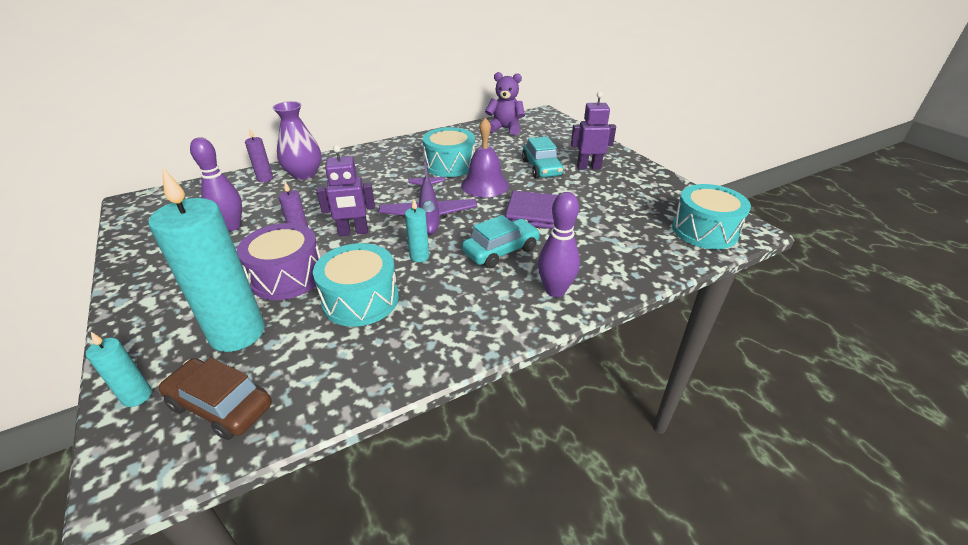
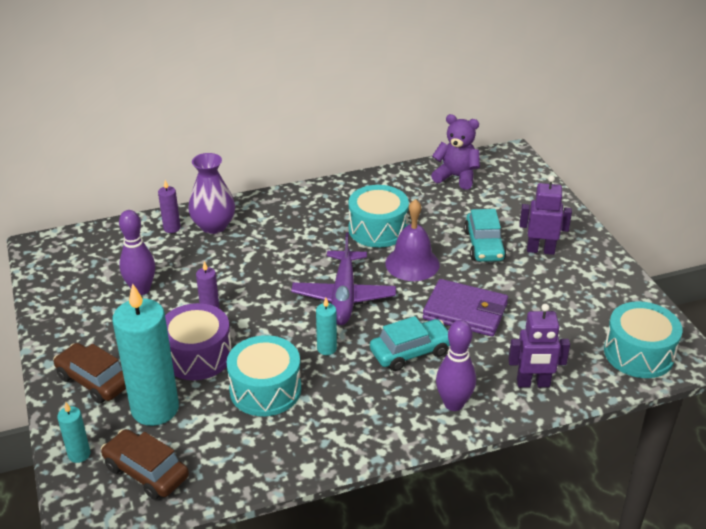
camera: 10 degrees right, 0 degrees up
(169, 313) = (94, 381): none -> brown car
(353, 232) = (263, 311): purple robot -> purple robot (533, 383)

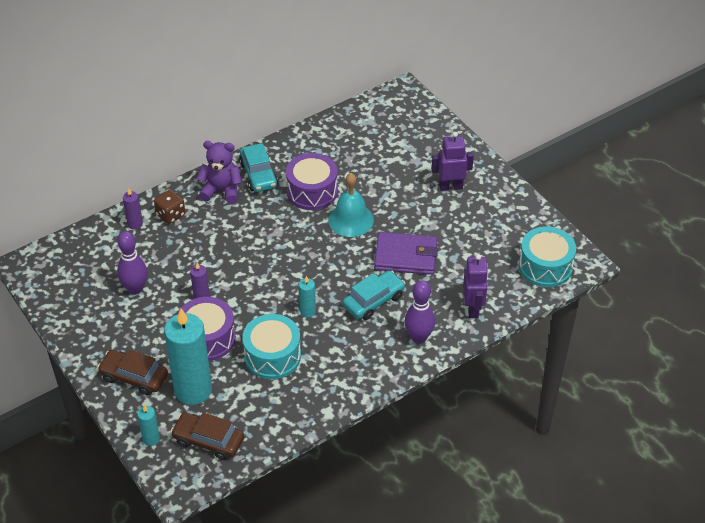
camera: 15 degrees left, 10 degrees up
(213, 226) = (170, 215): purple vase -> brown dice
(344, 296) = (305, 261): purple plane -> none
(378, 229) = (312, 191): turquoise drum -> purple drum
(412, 263) = (351, 220): purple bell -> turquoise bell
(456, 177) = (362, 125): purple teddy bear -> purple teddy bear (221, 190)
(484, 245) = (404, 191): turquoise car -> turquoise car (258, 175)
(533, 383) = (473, 308): purple robot -> purple robot turned 75 degrees counterclockwise

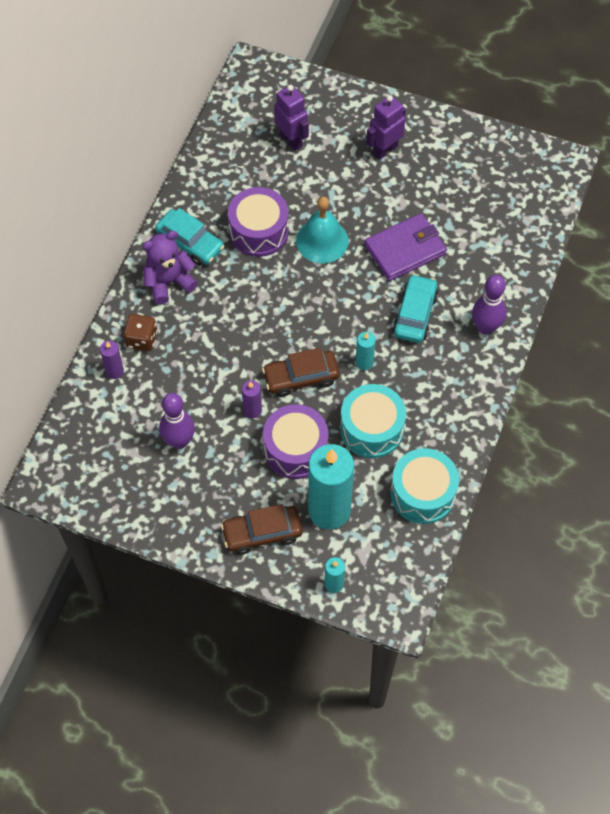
camera: 35 degrees left, 15 degrees up
(208, 441) = (388, 551): brown car -> brown car (301, 377)
(473, 308) = (508, 268): purple robot -> purple robot (291, 140)
(545, 266) = (536, 186): turquoise drum -> turquoise drum (423, 493)

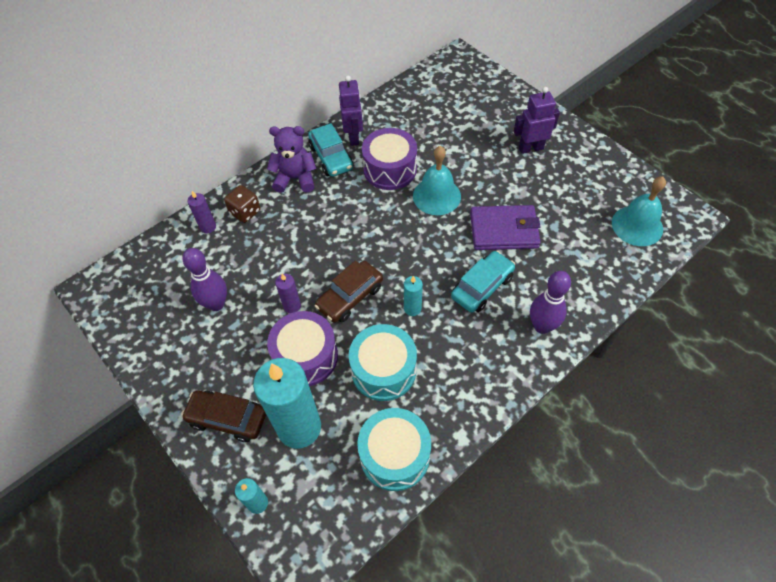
camera: 30 degrees right, 5 degrees down
(291, 140) = (458, 114): purple robot -> purple robot (353, 137)
(301, 377) = (350, 297): brown car -> brown car turned 60 degrees counterclockwise
(522, 193) = (637, 225): none -> turquoise bell

